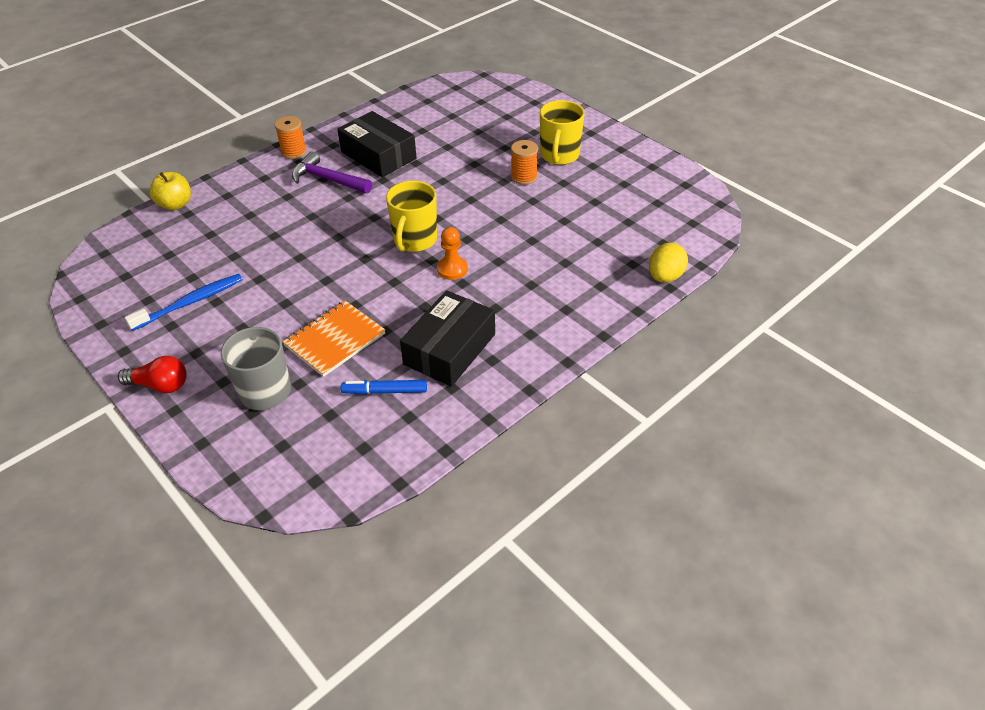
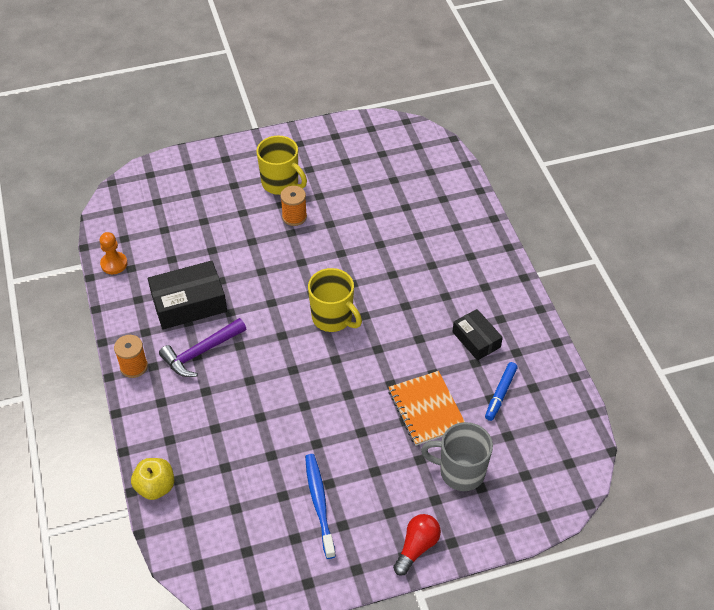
camera: 65 degrees left, 5 degrees up
(450, 349) = (476, 339): black box -> black box, size x0.62
(452, 269) = (385, 306): orange pawn -> orange pawn (114, 264)
(665, 277) = (468, 188): yellow egg -> none

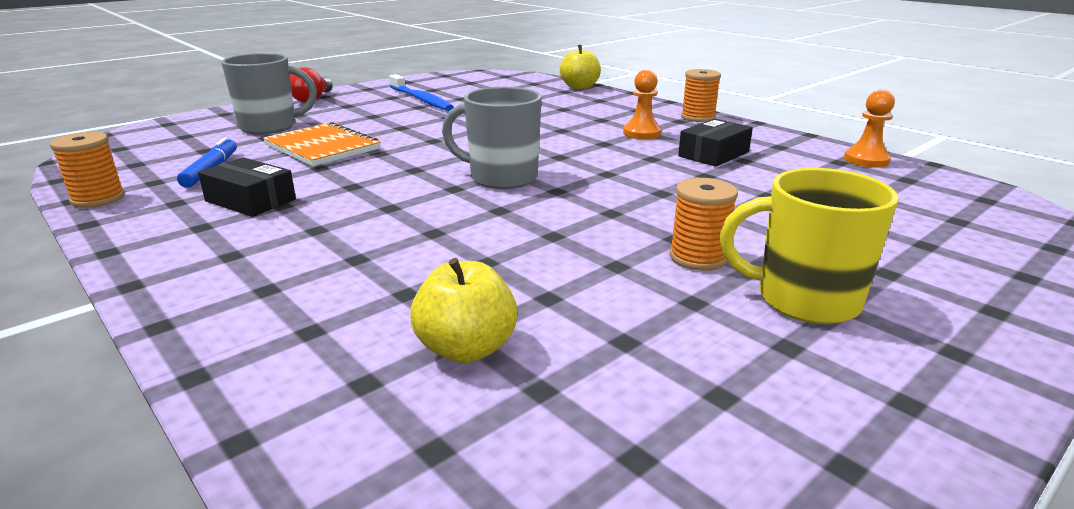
camera: 155 degrees right, 25 degrees down
(189, 303) = (713, 154): black box -> black box, size x0.62
(201, 352) = (642, 133): purple hammer -> orange pawn
(333, 318) = (501, 178): yellow mug -> grey mug
(408, 201) = (466, 349): none -> yellow apple
(560, 372) = (98, 199): none -> orange spool

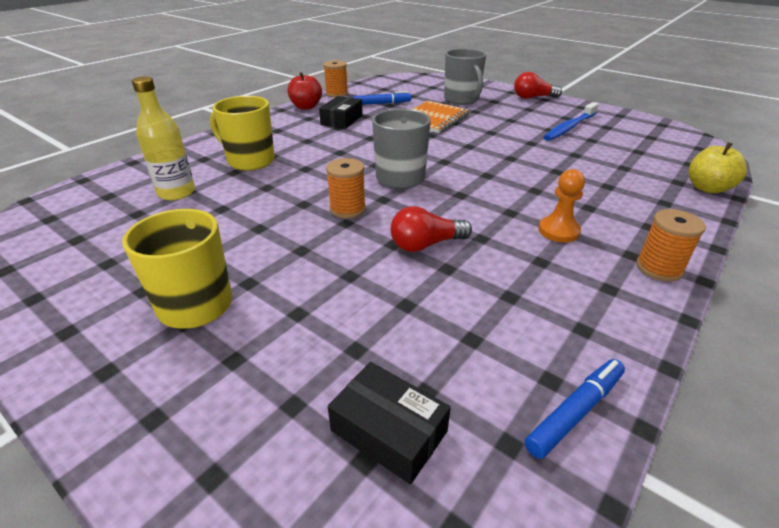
camera: 80 degrees right, 10 degrees up
(131, 227) = (306, 107): none -> red apple
(366, 278) = (250, 161): none -> yellow mug
(466, 349) = (176, 193): yellow apple -> yellow bottle
(664, 179) = (425, 245): none -> red light bulb
(698, 258) = (267, 259): orange spool -> orange spool (347, 209)
(713, 154) = (516, 275): black box -> black box (389, 431)
(866, 160) = (575, 412): orange pawn -> blue marker

